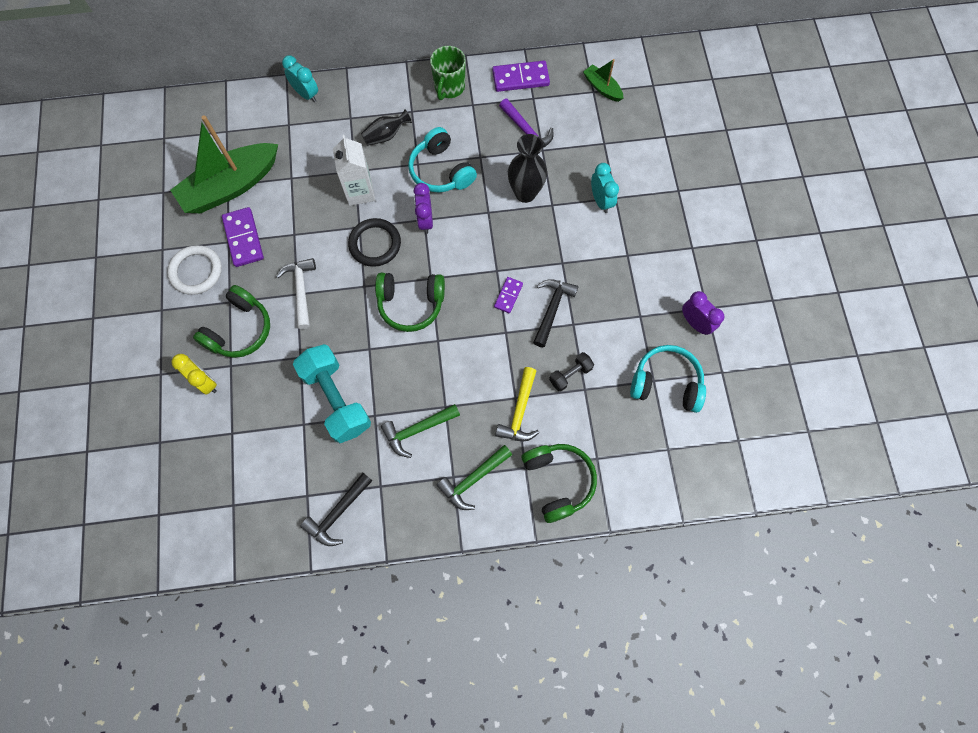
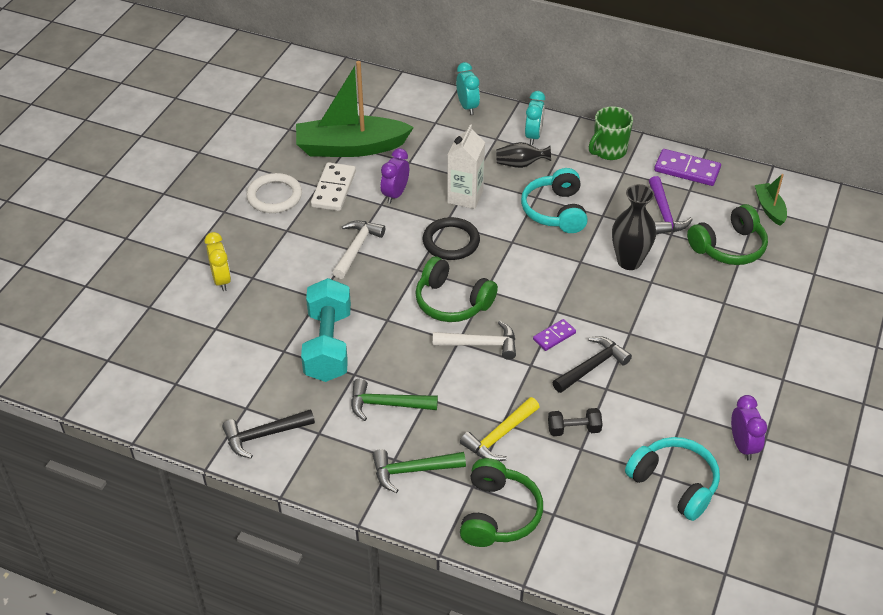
camera: 30 degrees right, 25 degrees down
(240, 330) = (280, 254): green headphones -> green headphones (728, 247)
(243, 238) = (333, 189): purple domino -> white domino
(425, 221) = (512, 243): purple clock -> purple clock (395, 194)
(457, 333) = (481, 344): none -> white hammer
(601, 201) = (706, 299): turquoise clock -> turquoise clock (533, 136)

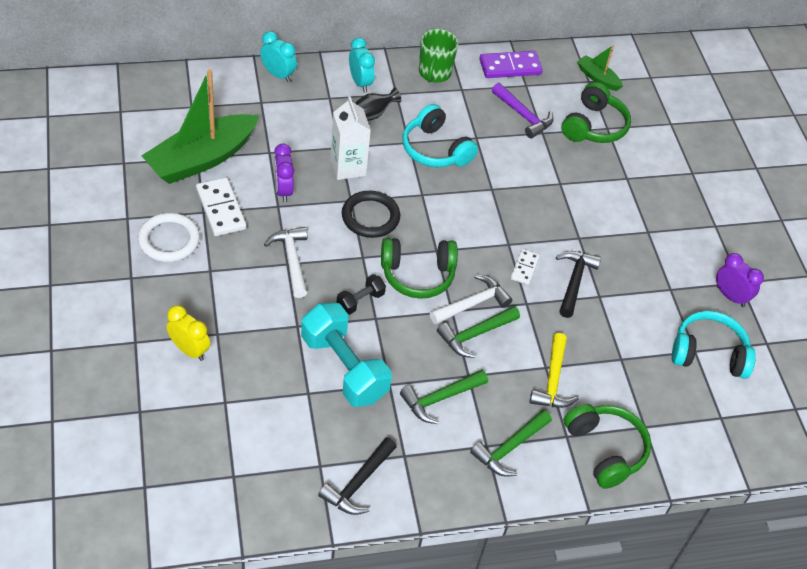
camera: 40 degrees left, 5 degrees up
(461, 369) = (475, 334): none -> green hammer
(554, 336) = (524, 268): purple domino -> white domino
(574, 429) = (603, 345): black dumbbell -> black dumbbell (360, 301)
(629, 261) = (530, 172): black vase -> none

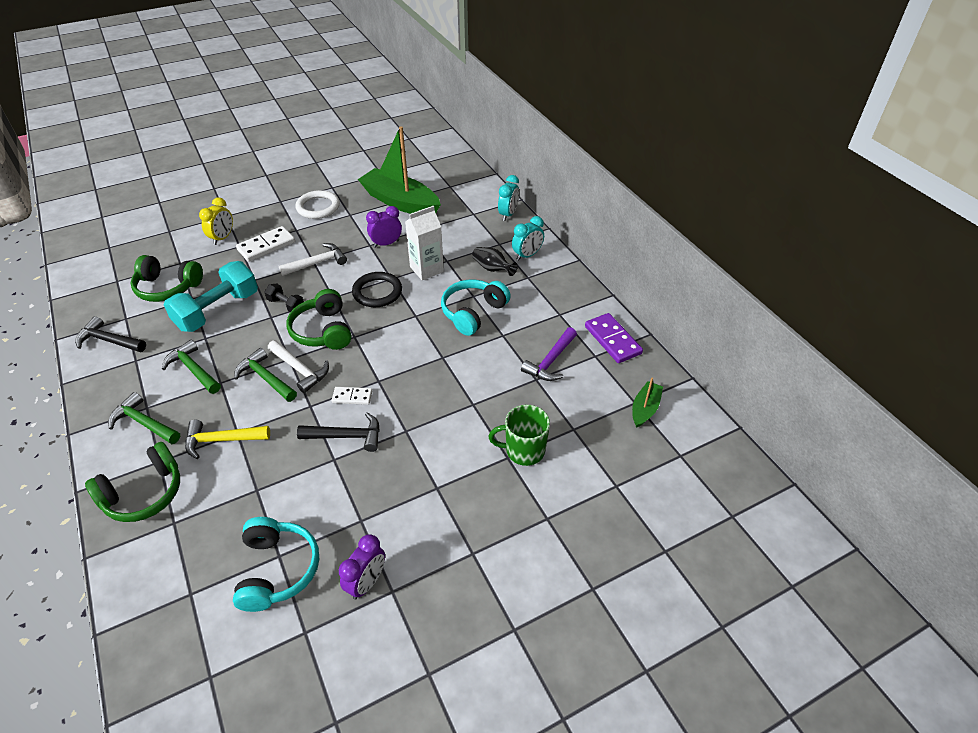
camera: 80 degrees right, 5 degrees down
(220, 209) = (355, 221): white domino -> white domino (266, 246)
(434, 73) = (568, 293): green mug -> green mug (523, 450)
(594, 126) = (569, 417): green headphones -> green headphones (167, 287)

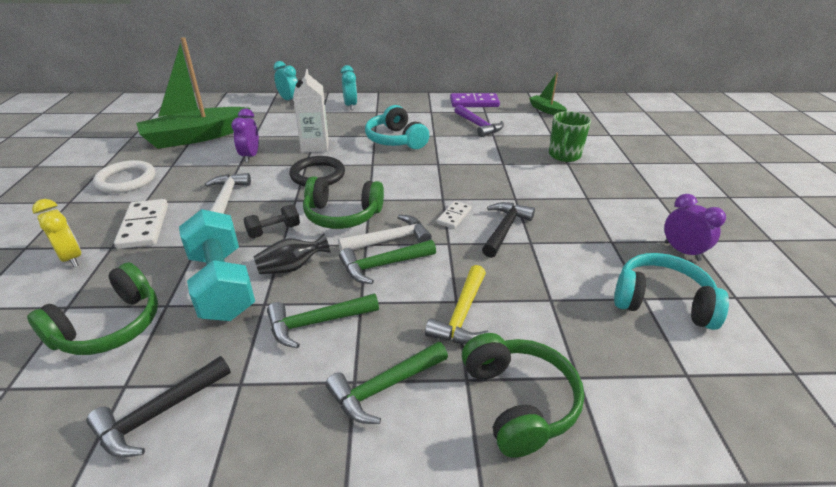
camera: 65 degrees left, 10 degrees down
(492, 269) = (350, 121): black vase -> black vase (291, 267)

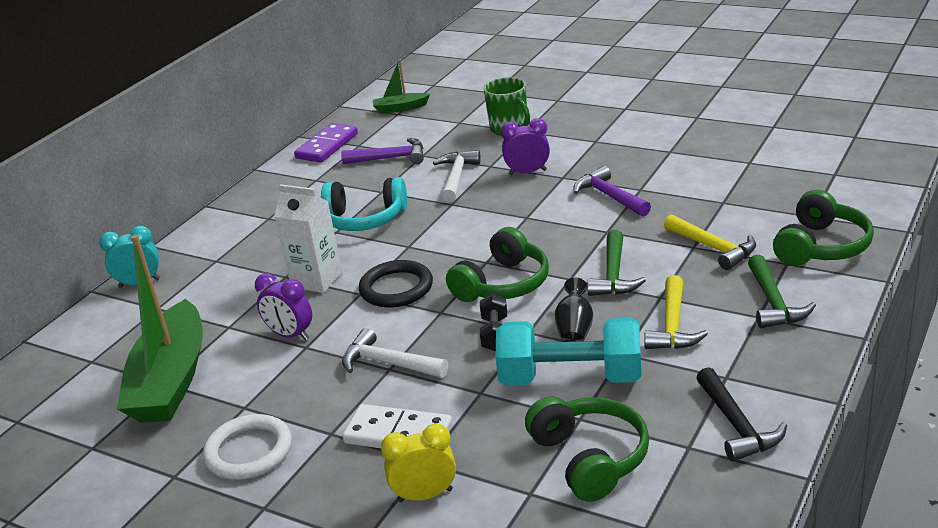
camera: 55 degrees left, 5 degrees down
(317, 323) = (672, 325): green hammer -> yellow hammer
(350, 106) = (225, 234): turquoise clock -> none
(390, 240) = (574, 263): white hammer -> white hammer (456, 177)
(454, 216) = (565, 218): white domino -> none
(504, 229) = (609, 196): black hammer -> purple hammer
(518, 401) = (821, 246): green headphones -> green headphones turned 105 degrees clockwise
(661, 302) = (758, 156): turquoise headphones -> none
(682, 251) = (707, 126): purple clock -> purple clock (527, 172)

